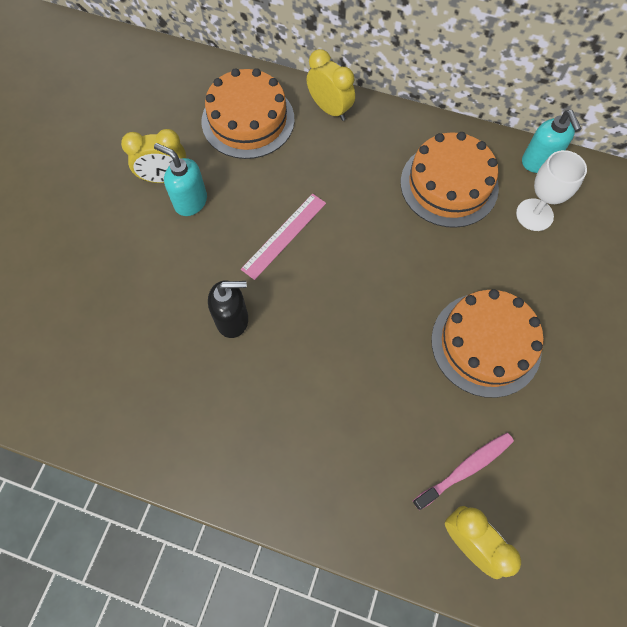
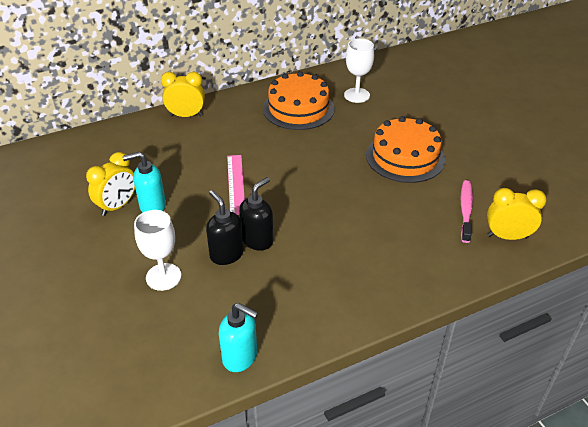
camera: 45 degrees left, 25 degrees down
(122, 290) = (163, 277): none -> white goblet
(192, 312) = (226, 254): none -> black soap dispenser
(248, 120) = (139, 148): orange cake -> none
(538, 162) = (330, 75): turquoise soap dispenser -> turquoise soap dispenser (240, 357)

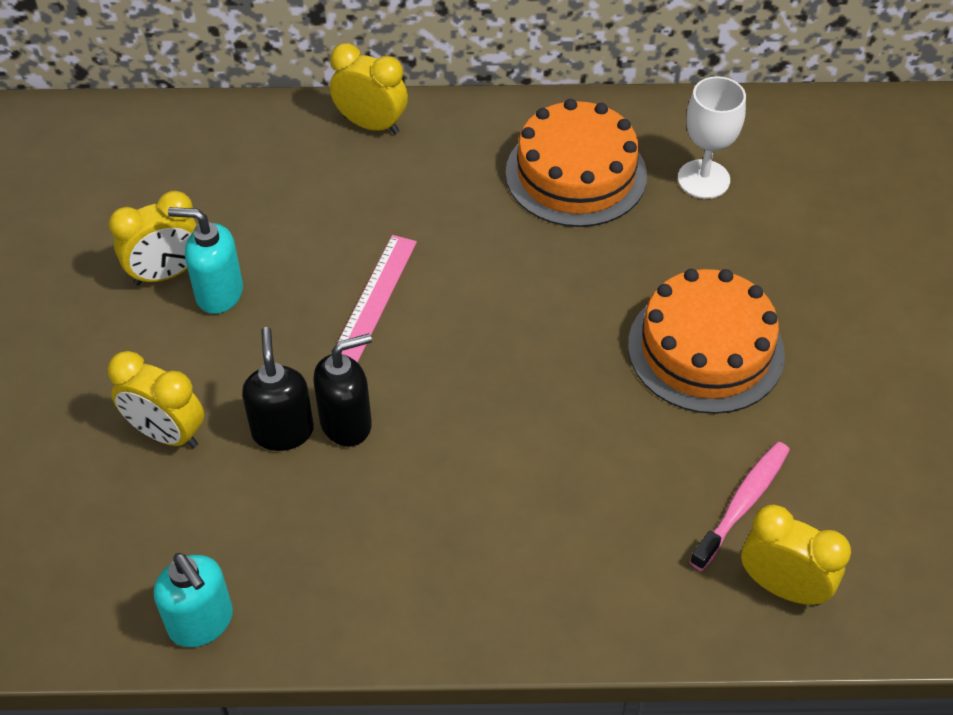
camera: 25 degrees right, 10 degrees up
(163, 277) = (166, 434): white goblet -> yellow clock

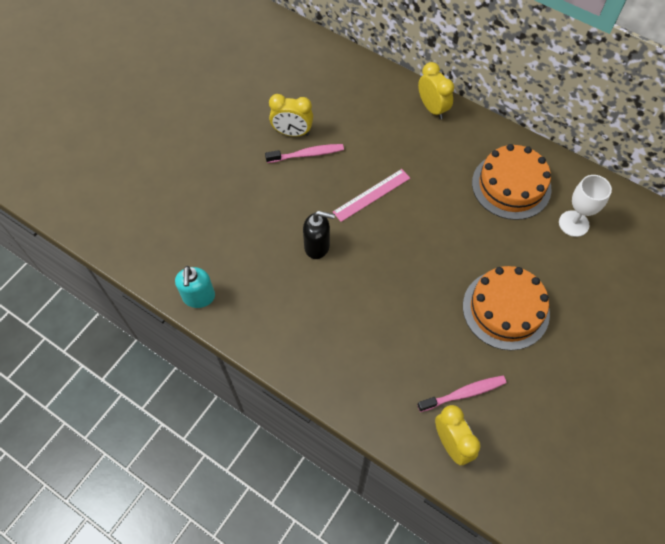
camera: 35 degrees right, 10 degrees up
(166, 434) = (242, 206): yellow clock -> none
(219, 293) = (307, 154): turquoise soap dispenser -> pink toothbrush
(282, 431) = (289, 233): black soap dispenser -> none

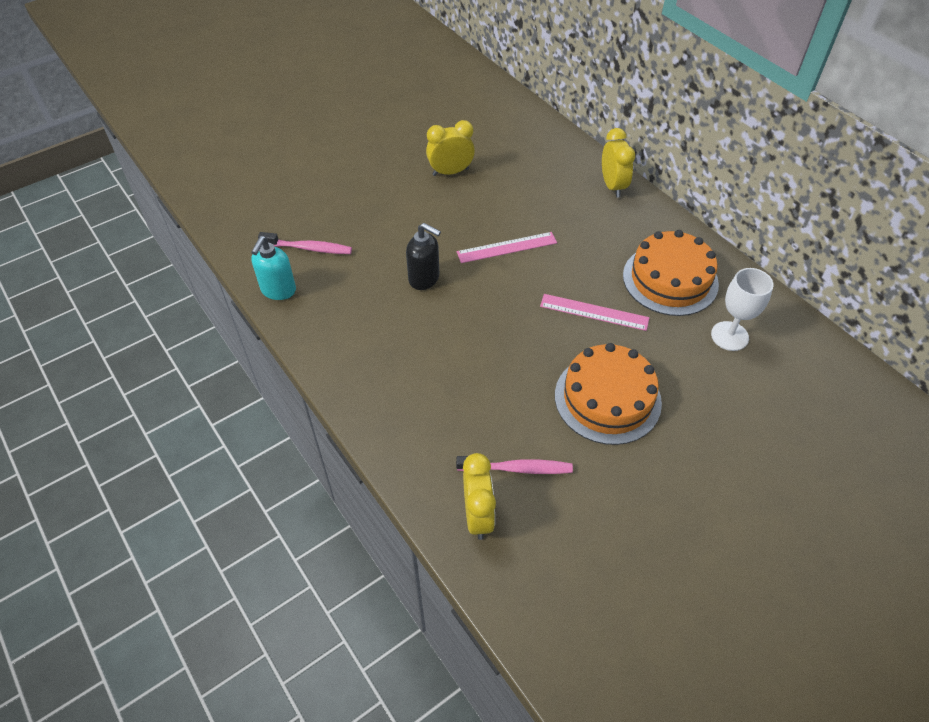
camera: 20 degrees right, 10 degrees down
(292, 133) = (450, 172): yellow clock -> yellow clock turned 135 degrees clockwise
(307, 154) = (456, 194): pink toothbrush -> pink toothbrush (309, 248)
(465, 235) = (594, 312): none -> pink ruler

